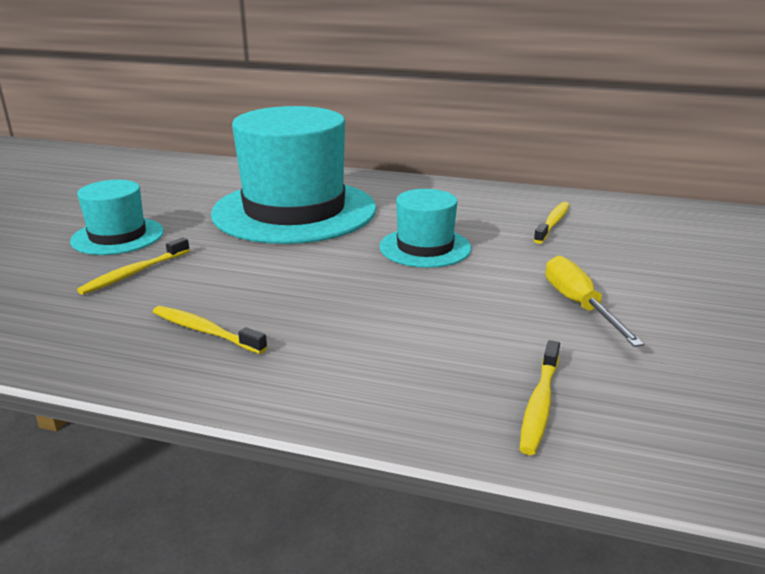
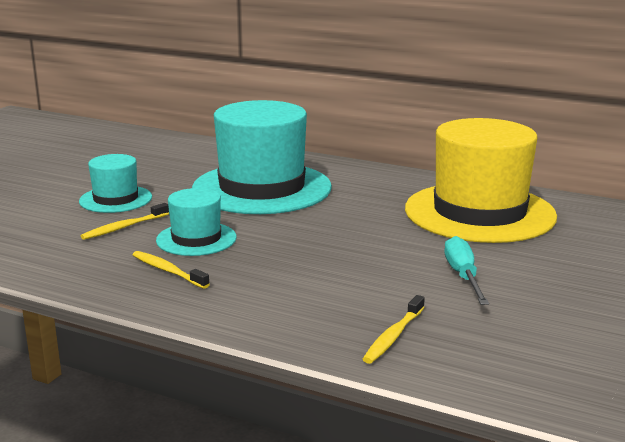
camera: 10 degrees right, 5 degrees down
(425, 247) = (359, 224): turquoise hat -> turquoise hat (196, 239)
(552, 223) = (479, 212): yellow toothbrush -> yellow hat
(579, 305) = (463, 276): yellow screwdriver -> turquoise screwdriver

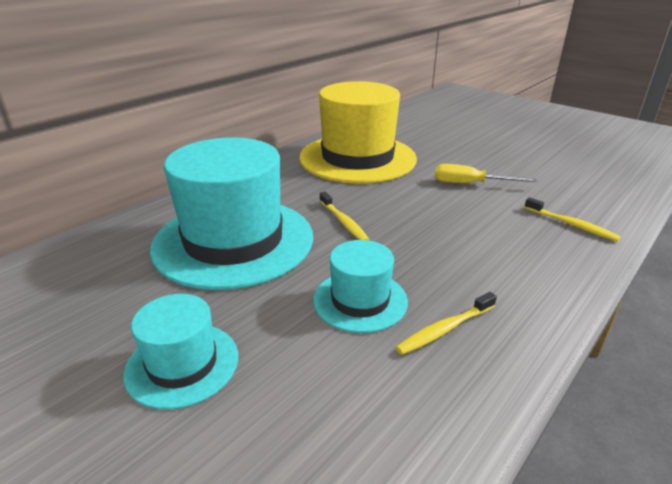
camera: 75 degrees left, 10 degrees up
(124, 227) = (297, 360): yellow toothbrush -> yellow toothbrush (344, 222)
(463, 276) = (470, 184): turquoise screwdriver -> yellow screwdriver

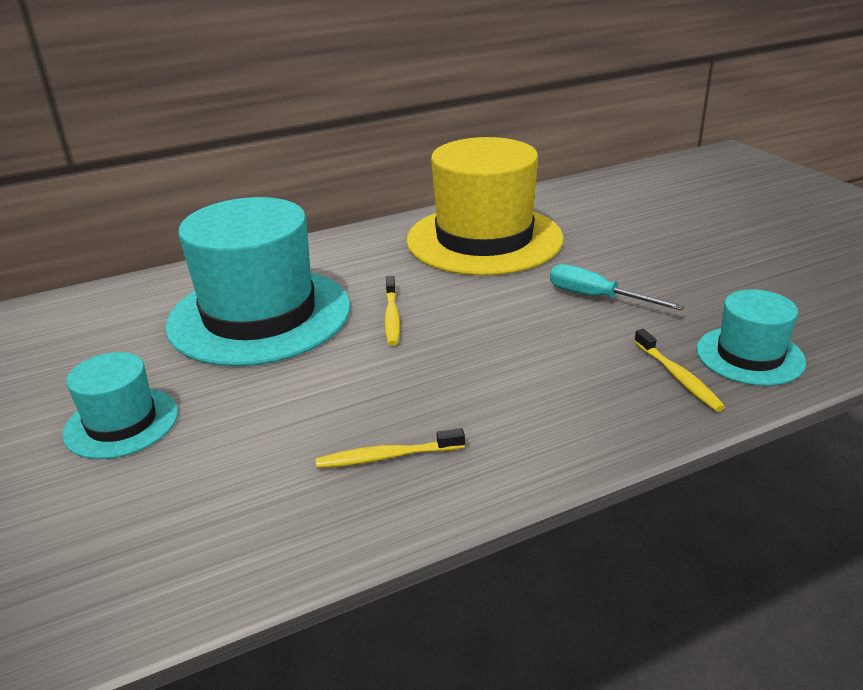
camera: 25 degrees right, 0 degrees up
(360, 300) = (329, 405): turquoise hat -> turquoise hat (749, 356)
(470, 184) = (597, 297): yellow screwdriver -> turquoise screwdriver

